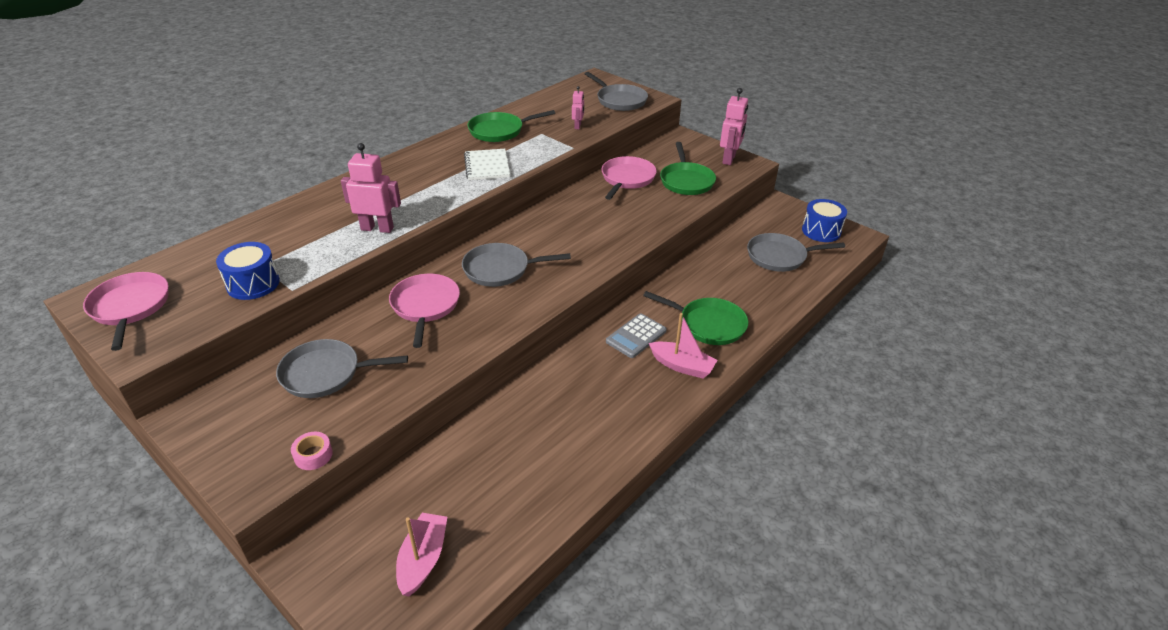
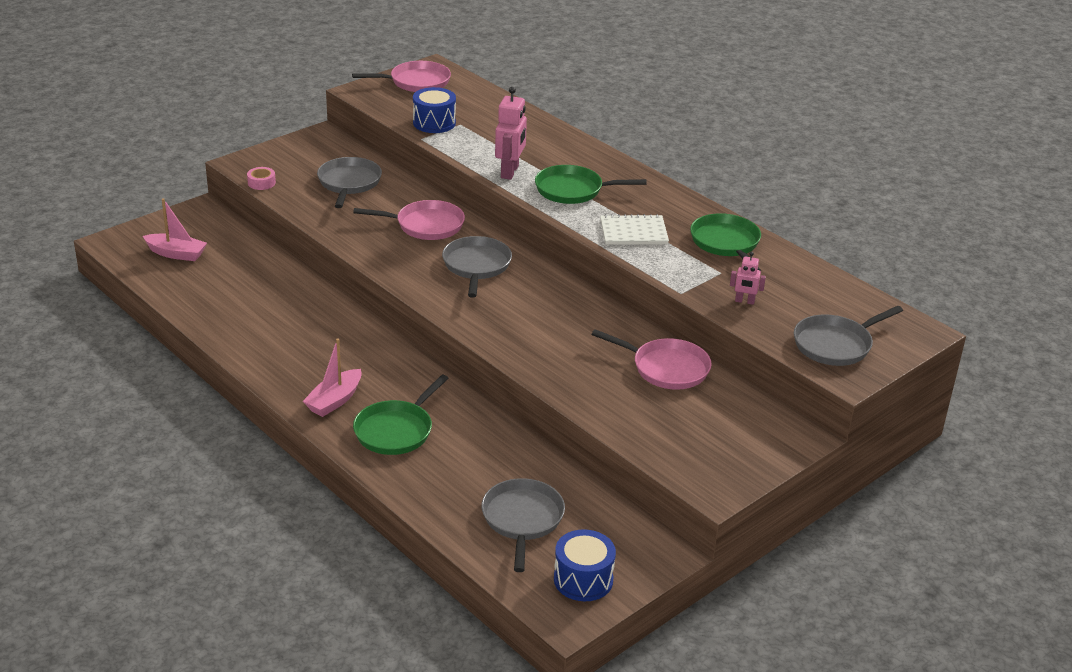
camera: 95 degrees right, 5 degrees down
(636, 336) = (390, 377): grey calculator -> none
(686, 181) = (660, 418): green pan -> green pan (573, 190)
(729, 159) = (727, 472): pink robot -> none

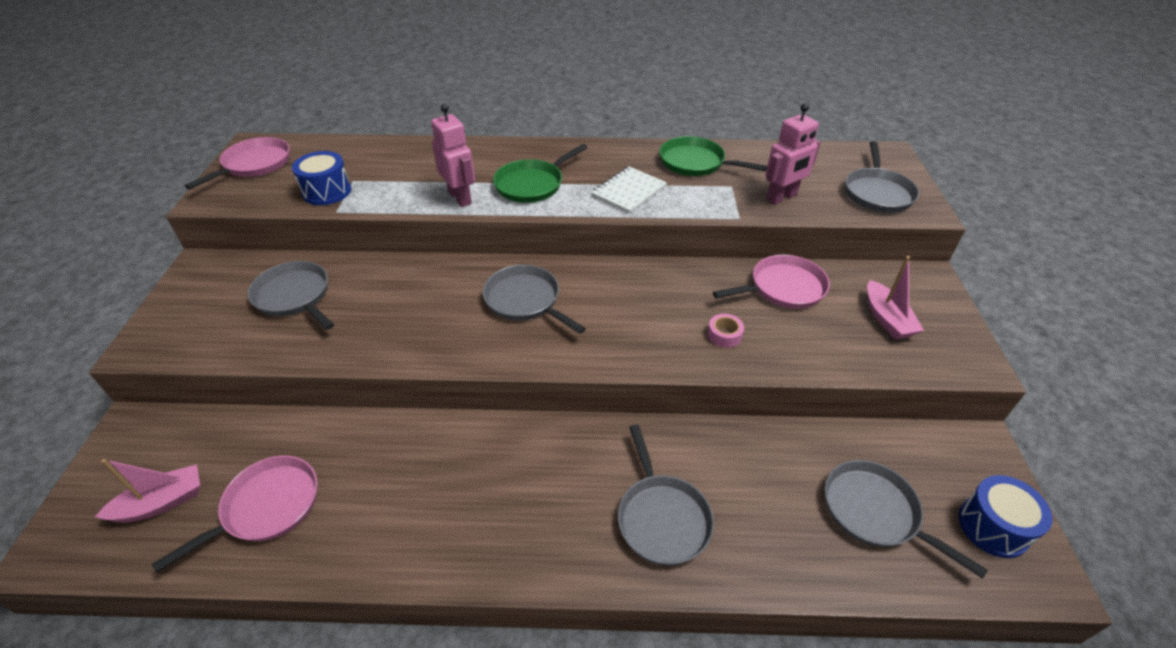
camera: 45 degrees left, 10 degrees up
(261, 183) = (195, 354): pink tape -> pink tape (724, 335)
(334, 401) = (566, 537): pink boat -> pink boat (887, 319)
(396, 430) = (662, 518): green pan -> grey pan
(426, 225) = (427, 291): pink pan -> pink pan (267, 507)
(744, 301) = (782, 198): pink robot -> pink robot, size x1.81

